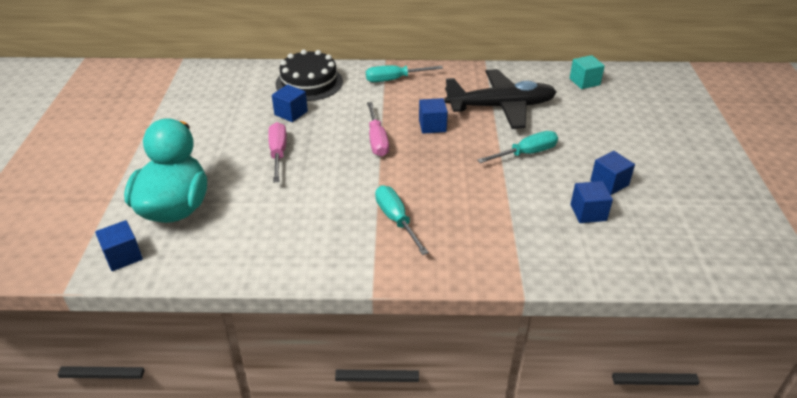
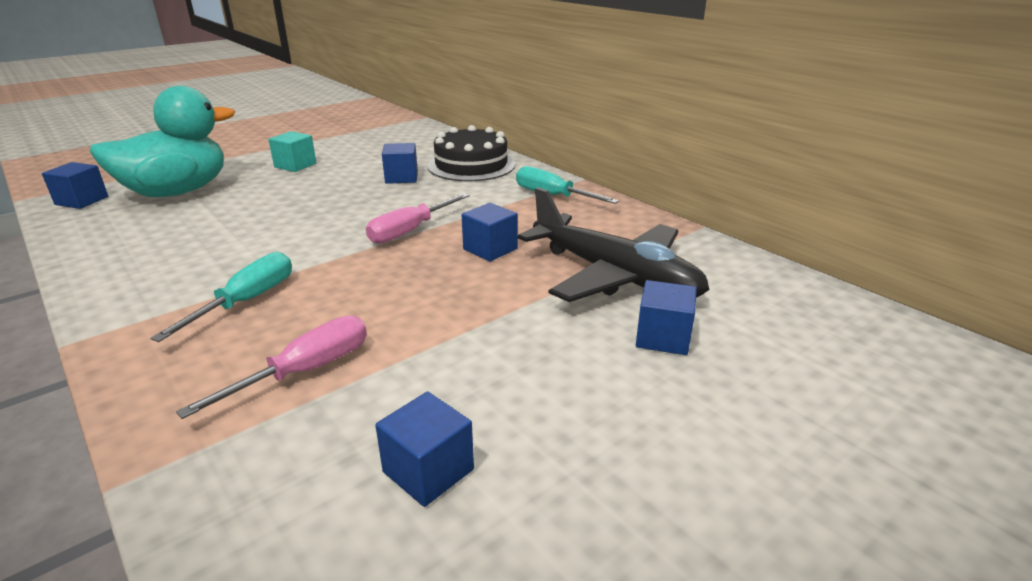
camera: 50 degrees right, 10 degrees down
(278, 153) = (319, 197): pink screwdriver -> pink screwdriver (305, 371)
(526, 153) = (526, 338): turquoise screwdriver -> none
(584, 82) = (819, 315): turquoise cube -> turquoise cube (295, 165)
(609, 183) = (556, 462): blue cube -> blue cube (663, 337)

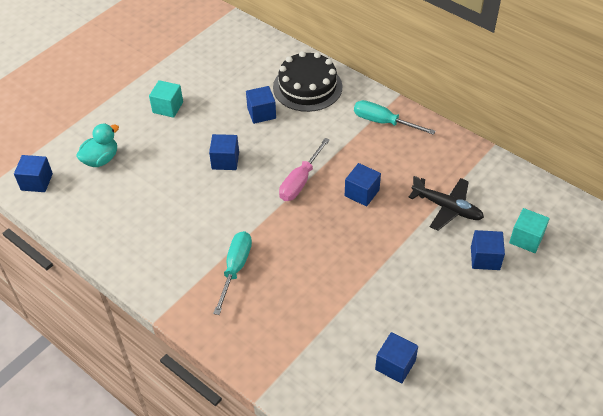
camera: 10 degrees left, 20 degrees up
(177, 192) = (101, 159): turquoise duck -> turquoise duck, size x0.51
(305, 371) = (303, 316): pink screwdriver -> none
(326, 206) = (225, 160): none -> blue cube
(614, 276) = (447, 208): black plane -> black plane, size x0.61
(742, 323) = (526, 239): none -> turquoise cube

